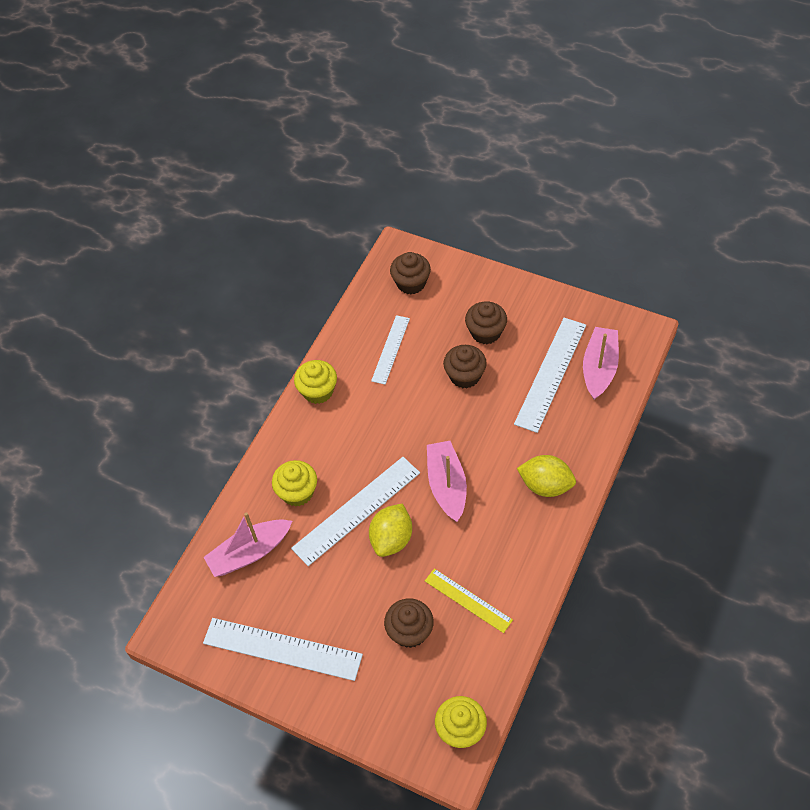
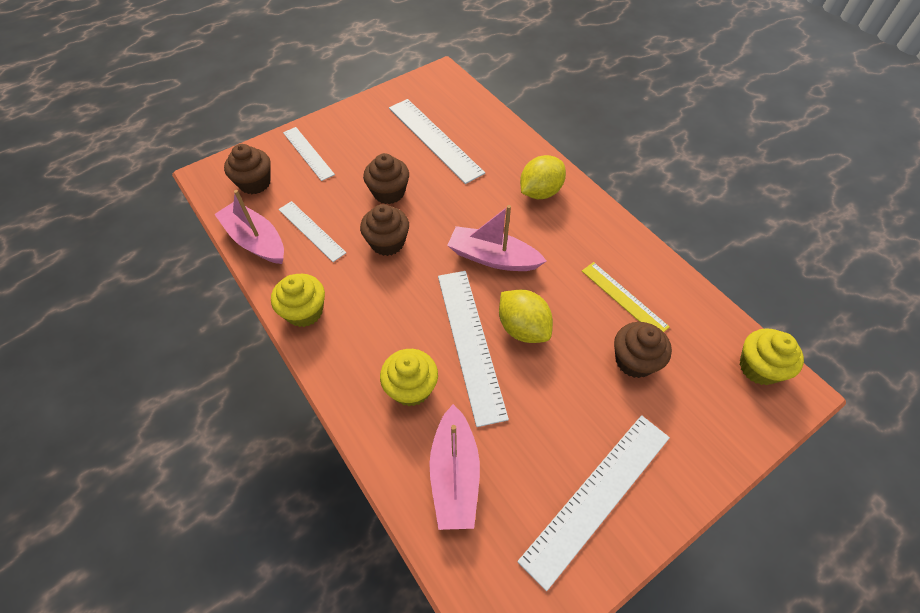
camera: 65 degrees left, 0 degrees up
(467, 296) = (308, 153): none -> white ruler
(468, 600) = (624, 298): yellow ruler -> yellow ruler turned 75 degrees clockwise
(485, 332) = (357, 159): brown cupcake -> brown cupcake (387, 242)
(599, 368) = (454, 111): pink boat -> pink boat (255, 240)

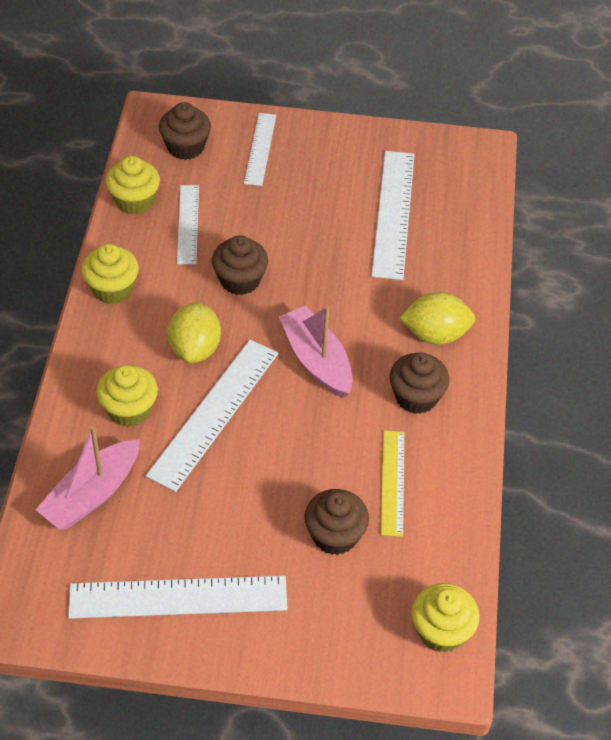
camera: 40 degrees right, 5 degrees down
(255, 240) = (134, 201): pink boat -> yellow cupcake
(389, 192) = (291, 236): brown cupcake -> brown cupcake (416, 397)
(523, 328) = (271, 436): yellow lemon -> yellow lemon (195, 348)

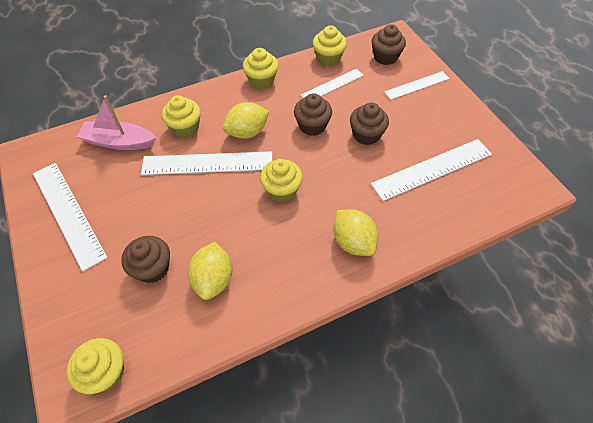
camera: 60 degrees right, 5 degrees up
(316, 360) = (282, 190): pink boat -> yellow cupcake
(392, 482) = (213, 279): yellow ruler -> yellow lemon
(416, 397) = (292, 257): brown cupcake -> brown cupcake (366, 135)

